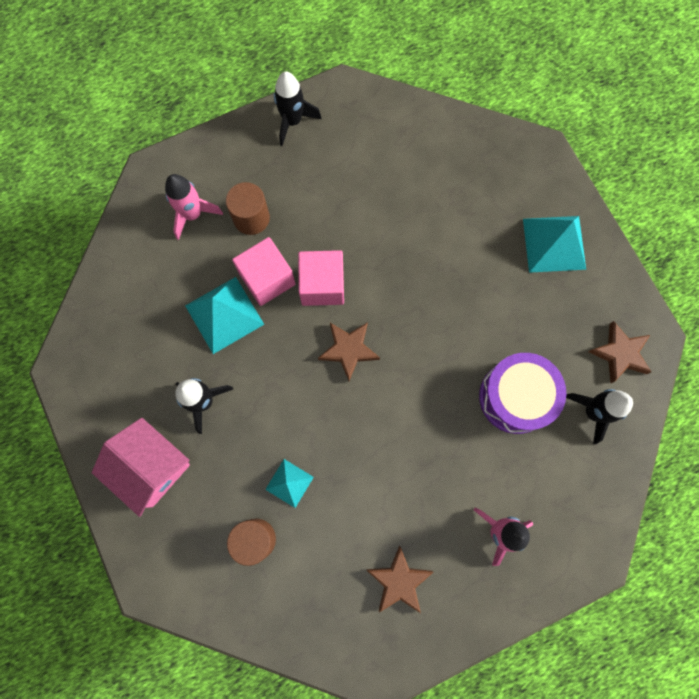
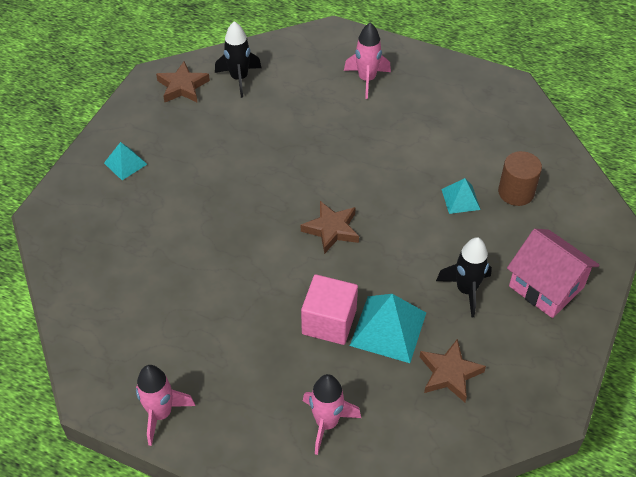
camera: 130 degrees left, 25 degrees down
(151, 467) = (546, 286): pink house -> pink house turned 45 degrees counterclockwise
(251, 218) = (287, 374): brown cylinder -> none
(292, 121) = (161, 414): black rocket -> pink rocket
(322, 285) = (297, 281): pink cube -> none
(399, 581) = (451, 107): brown star -> brown star (449, 373)
(515, 397) = (269, 120): purple drum -> none
(554, 243) = (125, 163): turquoise pyramid -> turquoise pyramid, size x0.57

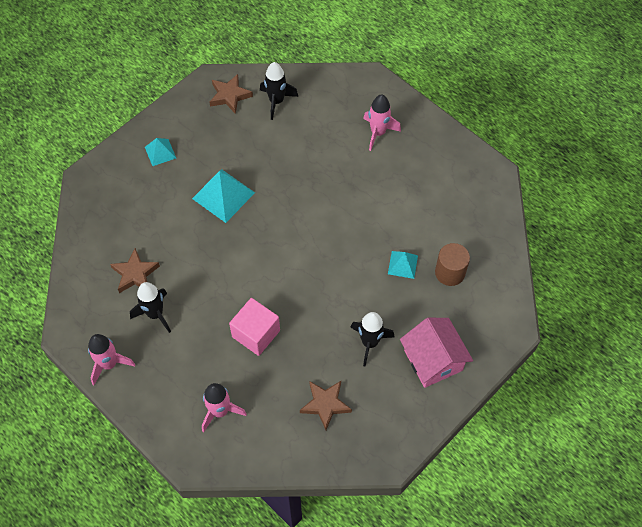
camera: 20 degrees right, 10 degrees up
(195, 338) = (155, 314): none -> black rocket
(331, 229) = (291, 258): brown star -> brown star (135, 274)
(388, 329) = (296, 354): turquoise pyramid -> turquoise pyramid (223, 195)

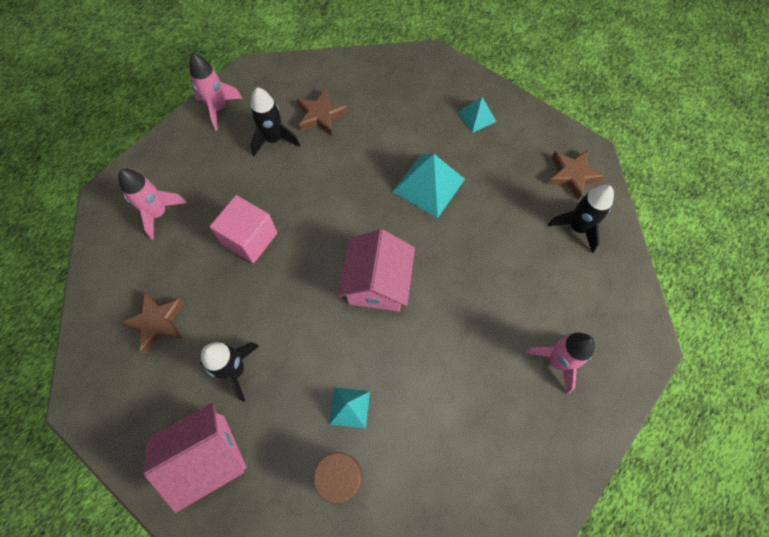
camera: 85 degrees right, 5 degrees up
(307, 239) = (377, 283): none -> pink house

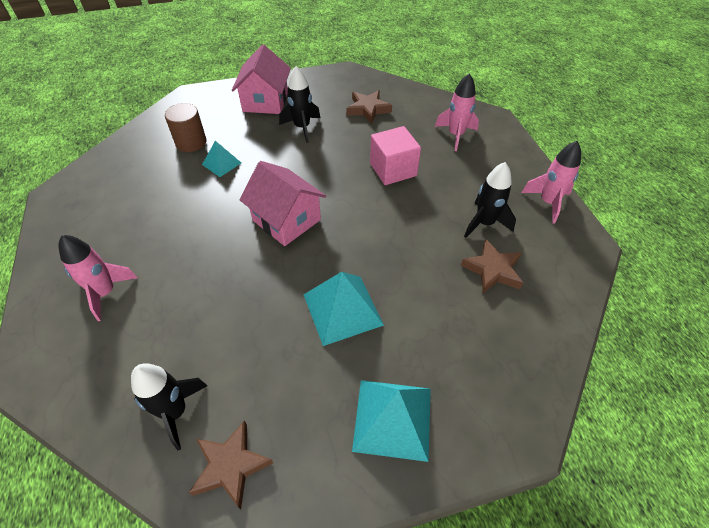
camera: 125 degrees right, 15 degrees down
(476, 116) = (393, 419): turquoise pyramid -> turquoise pyramid, size x1.74

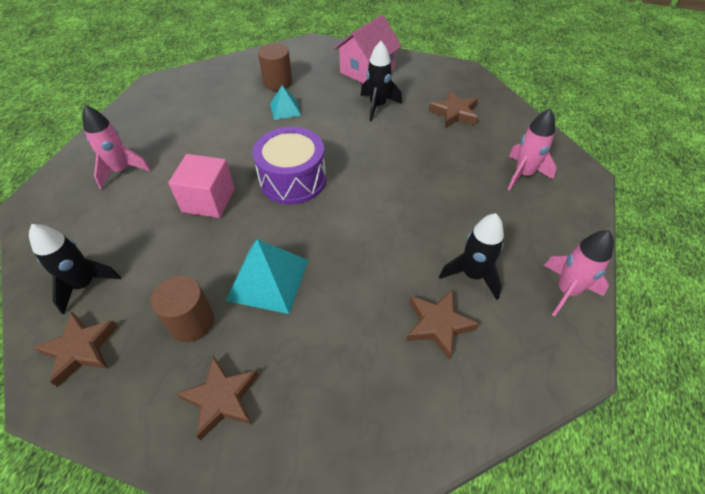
camera: 35 degrees right, 0 degrees up
(286, 220) = (293, 180): pink house -> purple drum
(311, 379) = (192, 322): none -> brown cylinder
(393, 170) = (426, 179): pink cube -> pink cube (208, 200)
(393, 419) = (222, 399): turquoise pyramid -> brown star

